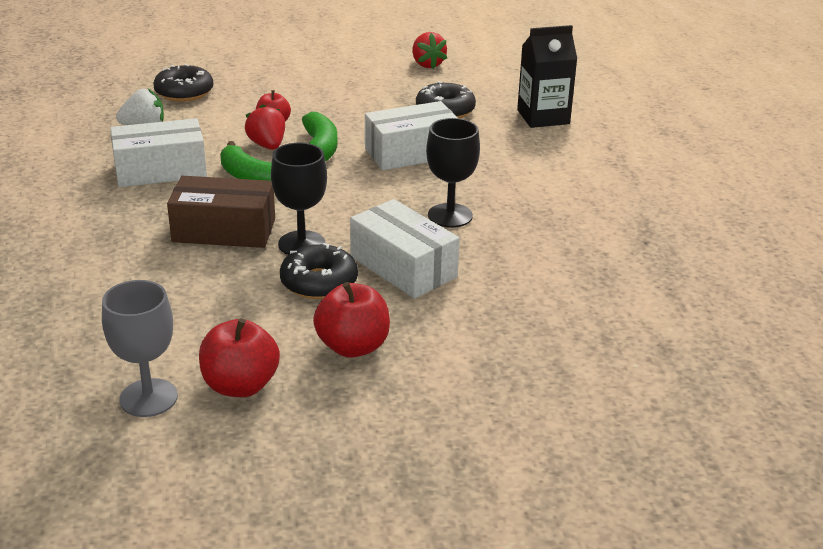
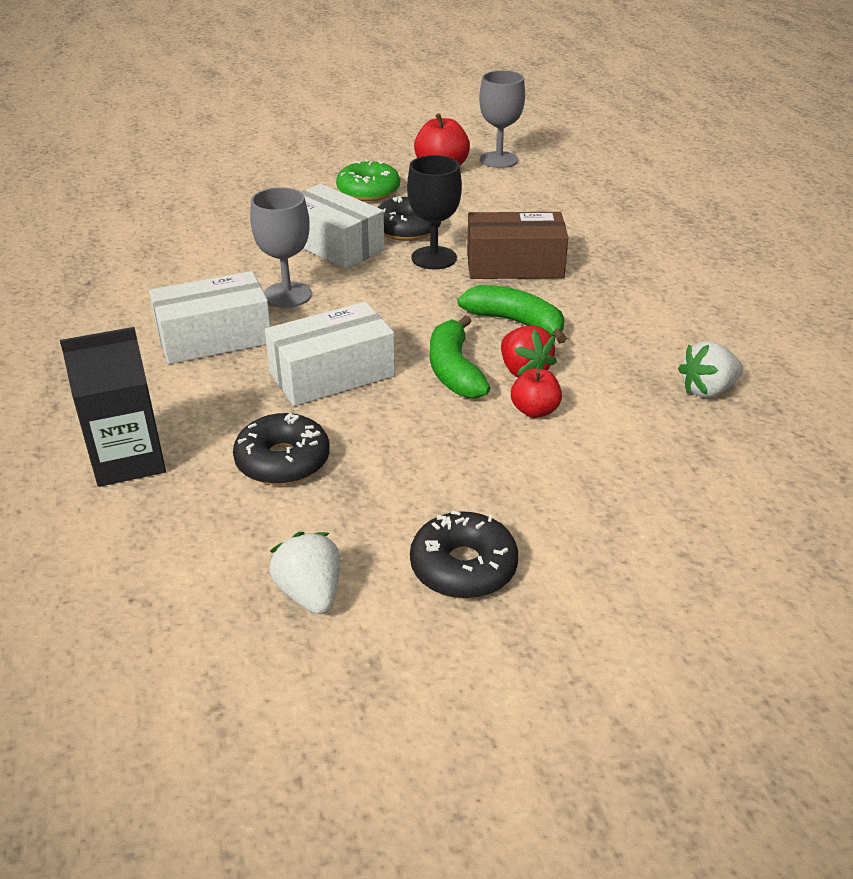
camera: 175 degrees right, 5 degrees up
(160, 170) = (629, 325): white box -> white box (214, 338)
(184, 92) = (708, 466): black donut -> black donut (463, 567)
(353, 346) = (368, 191): red apple -> green donut
(427, 64) = (310, 593): red strawberry -> white strawberry
(450, 215) = (287, 295): black goblet -> grey goblet

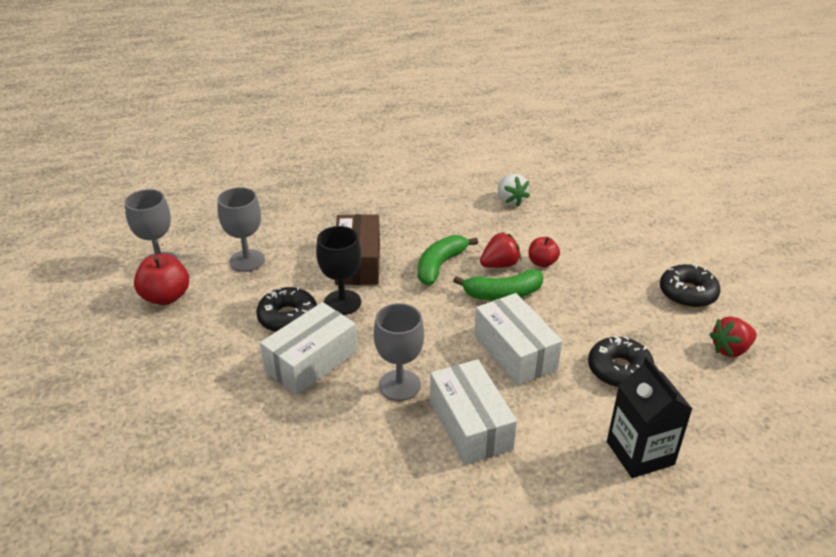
camera: 90 degrees left, 0 degrees up
(310, 593) = (730, 349): white strawberry -> red strawberry
(368, 191) = (203, 343): green donut -> none
(509, 201) = (247, 260): none -> grey goblet

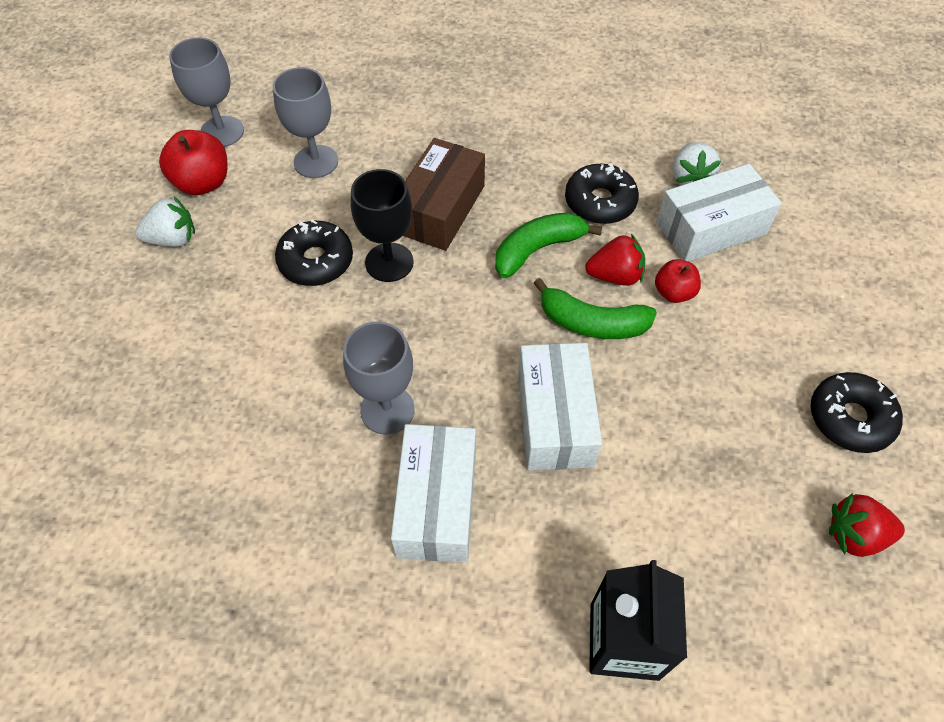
camera: 25 degrees right, 20 degrees up
(165, 337) = (173, 239): none -> white strawberry
(311, 361) = (307, 334): white box -> white box (711, 228)
(619, 370) = (675, 502): black donut -> black donut (600, 202)

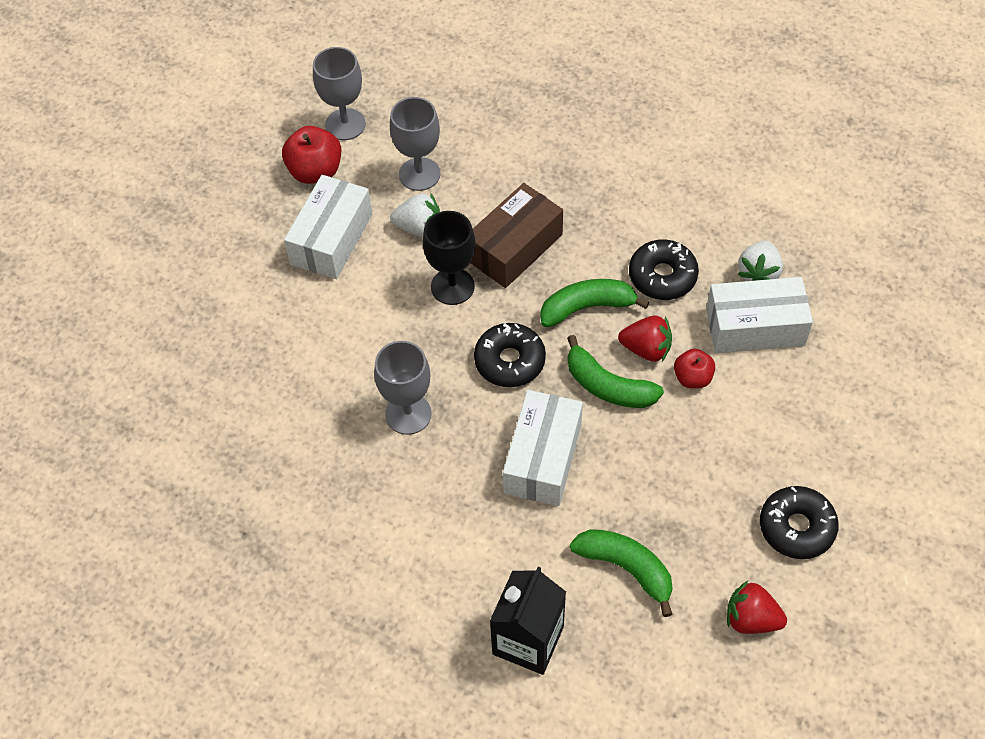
camera: 20 degrees right, 0 degrees up
(173, 239) = (276, 219): white strawberry -> white strawberry (419, 227)
(316, 261) = (390, 269): black donut -> black donut (509, 361)
(437, 503) = (422, 498): white box -> white box (331, 239)
(697, 517) = (626, 568): none -> green banana

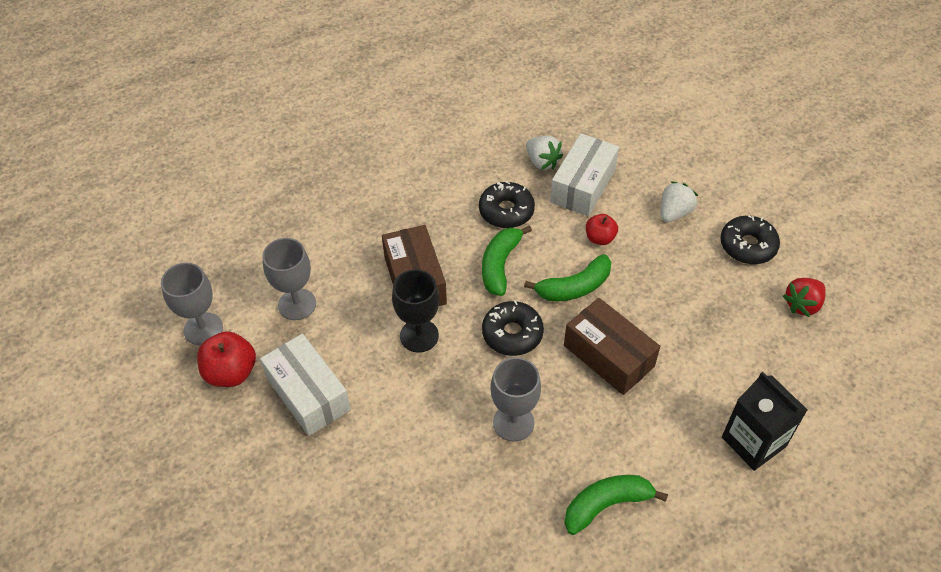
camera: 60 degrees left, 5 degrees down
(419, 227) = (347, 330): white strawberry -> white strawberry (674, 212)
(543, 458) = (608, 356): white box -> brown box
(626, 568) = (727, 353): green banana -> green banana (606, 505)
(646, 349) = (559, 250): red strawberry -> none

